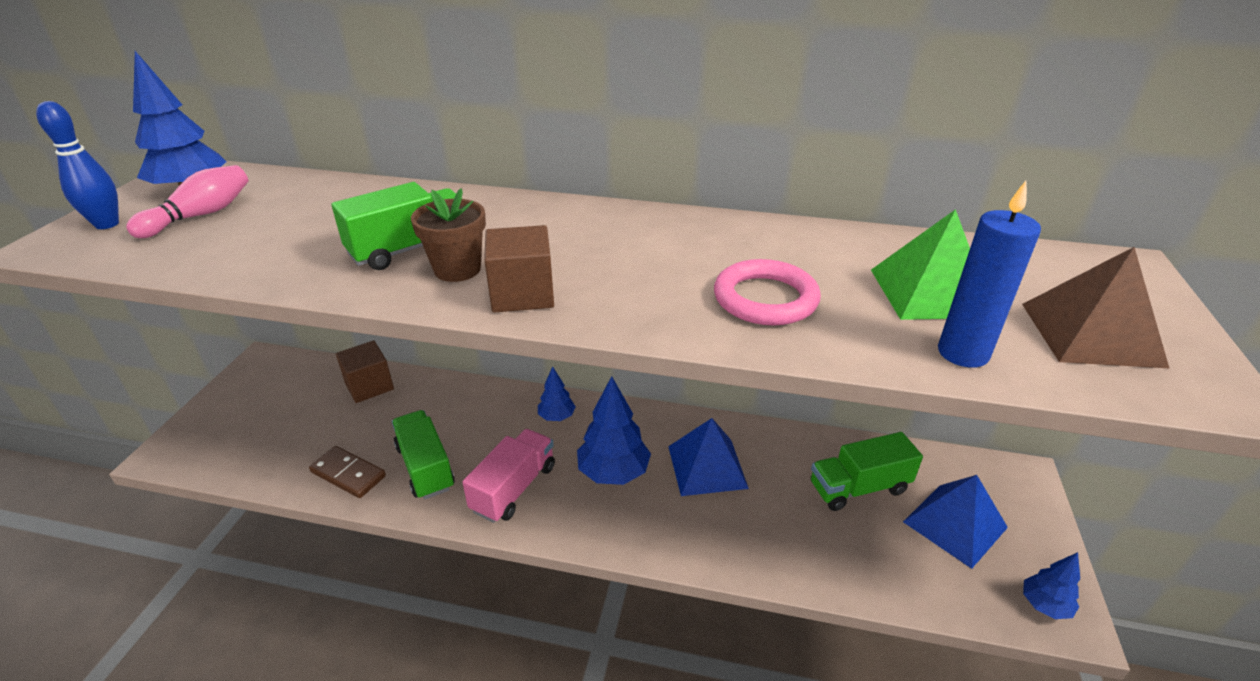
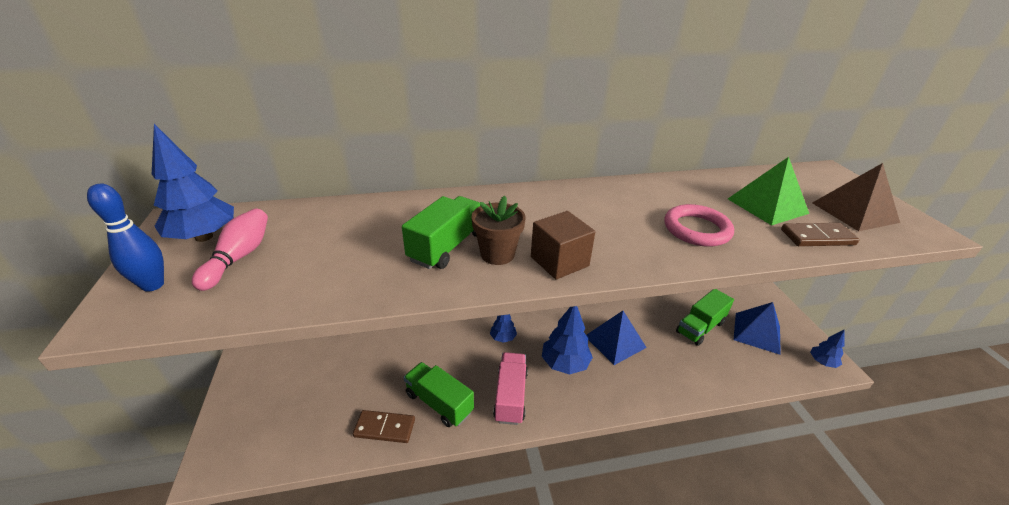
camera: 25 degrees left, 0 degrees up
(369, 386) = (351, 356): brown cube -> none
(963, 353) = (817, 237): blue candle -> brown domino

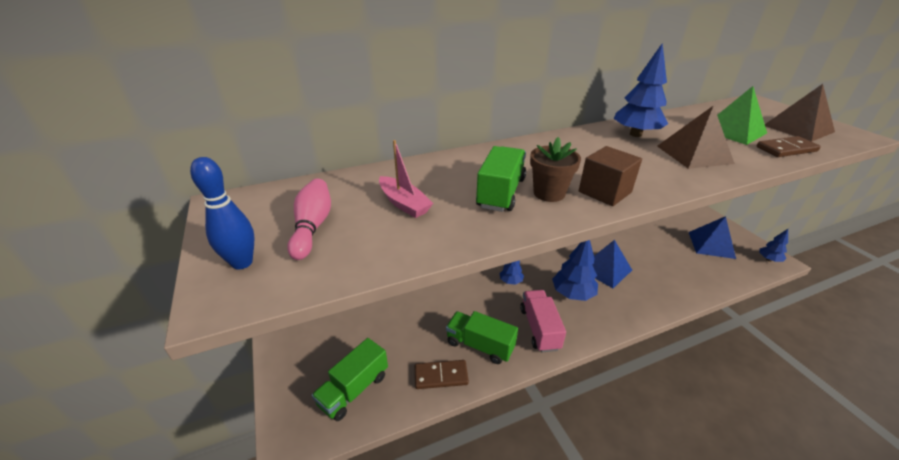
camera: 10 degrees left, 0 degrees up
(204, 237) = (264, 214): blue tree -> blue tree (635, 134)
(341, 245) = (404, 203): none -> pink boat
(696, 229) = (694, 154): pink ring -> brown pyramid
(700, 327) = (666, 247): green truck -> green truck (354, 389)

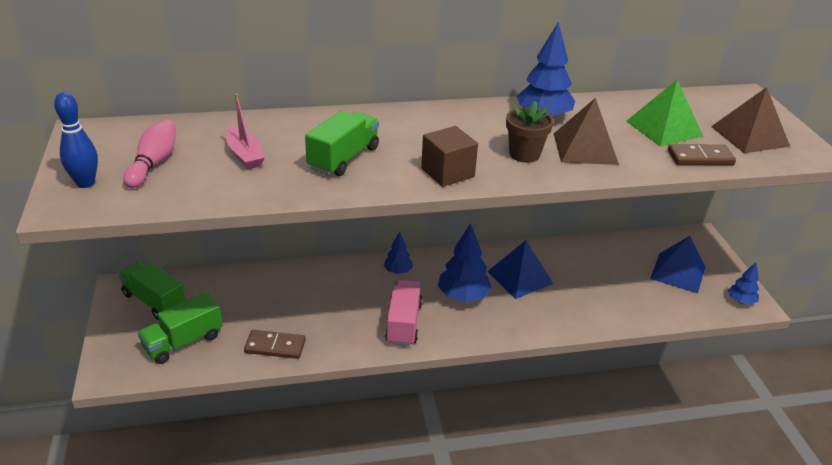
camera: 10 degrees right, 0 degrees up
(480, 345) = (329, 327): green truck -> green truck (154, 301)
(549, 193) = (390, 166): brown flower pot -> brown flower pot (524, 154)

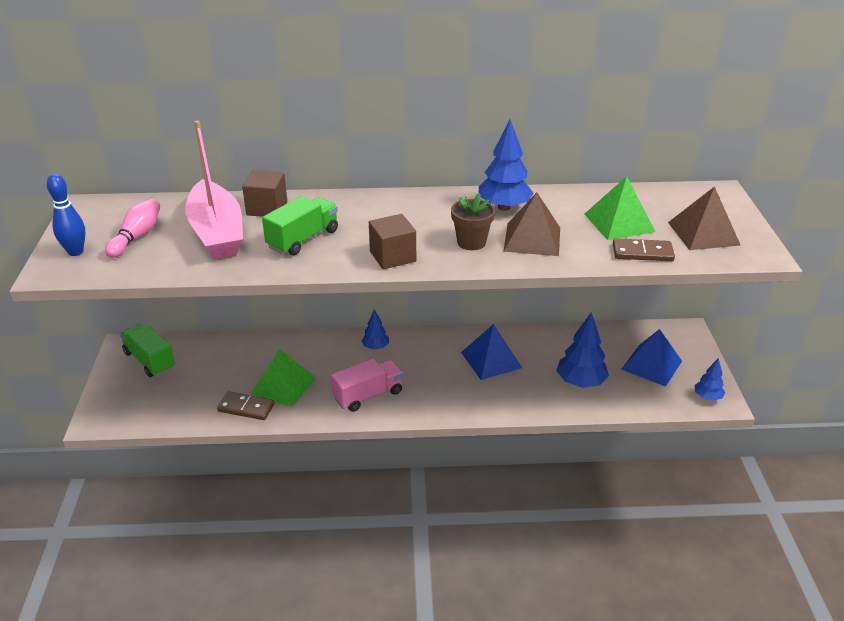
camera: 10 degrees right, 0 degrees up
(183, 342) = (167, 398): green truck -> none
(245, 155) = (217, 232): pink boat -> pink boat, size x1.99
(292, 127) = (267, 208): none -> brown cube
(310, 319) = (284, 385): none -> green pyramid
(403, 323) = (368, 395): pink truck -> pink truck turned 45 degrees clockwise
(463, 296) = (431, 374): blue tree -> blue tree (580, 382)

